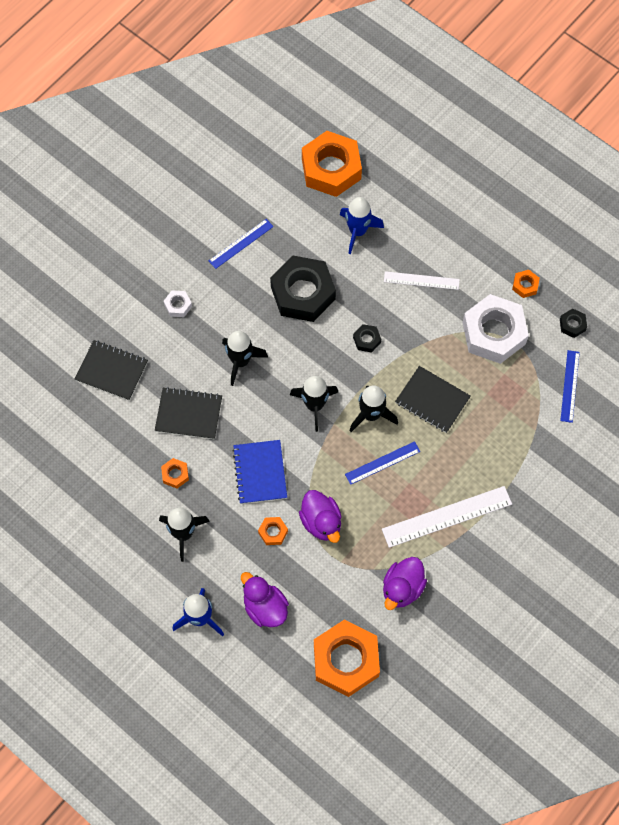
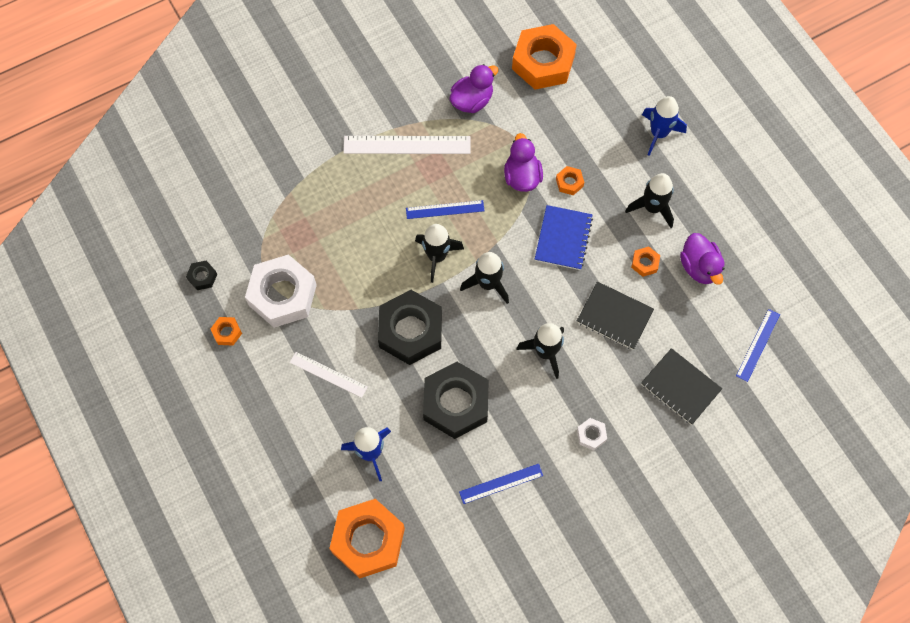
camera: 160 degrees left, 0 degrees up
(265, 607) = (598, 124): purple duck -> purple duck (699, 267)
(367, 340) = (410, 331): black nut -> black nut, size x2.36
(432, 400) = (372, 251): black notebook -> none
(570, 386) = (237, 220): blue ruler -> blue ruler (758, 345)

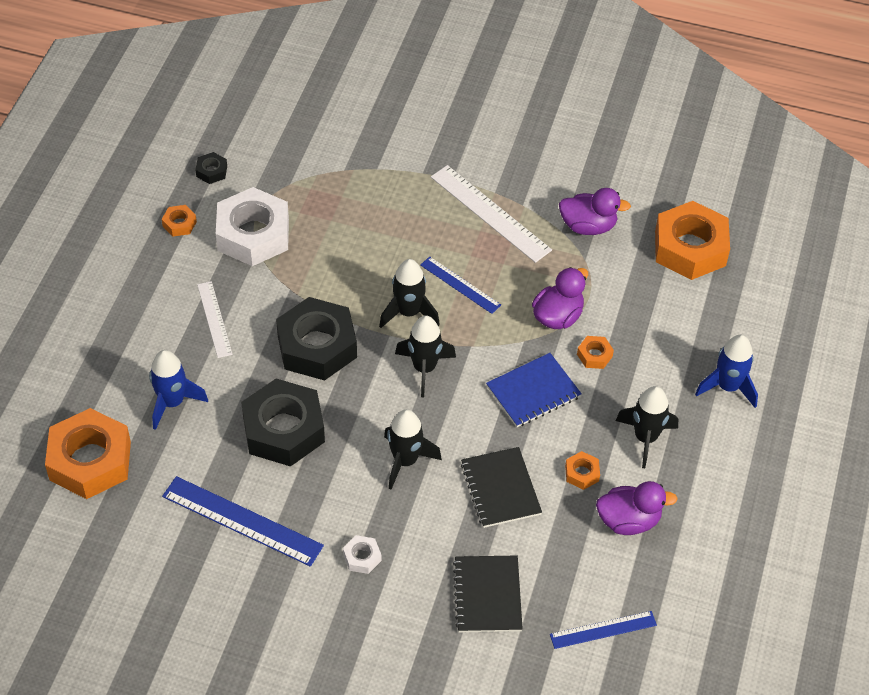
camera: 45 degrees right, 15 degrees down
(501, 483) = (242, 521): blue ruler -> blue ruler, size x1.66
(699, 267) = (628, 521): purple duck -> purple duck turned 120 degrees counterclockwise

